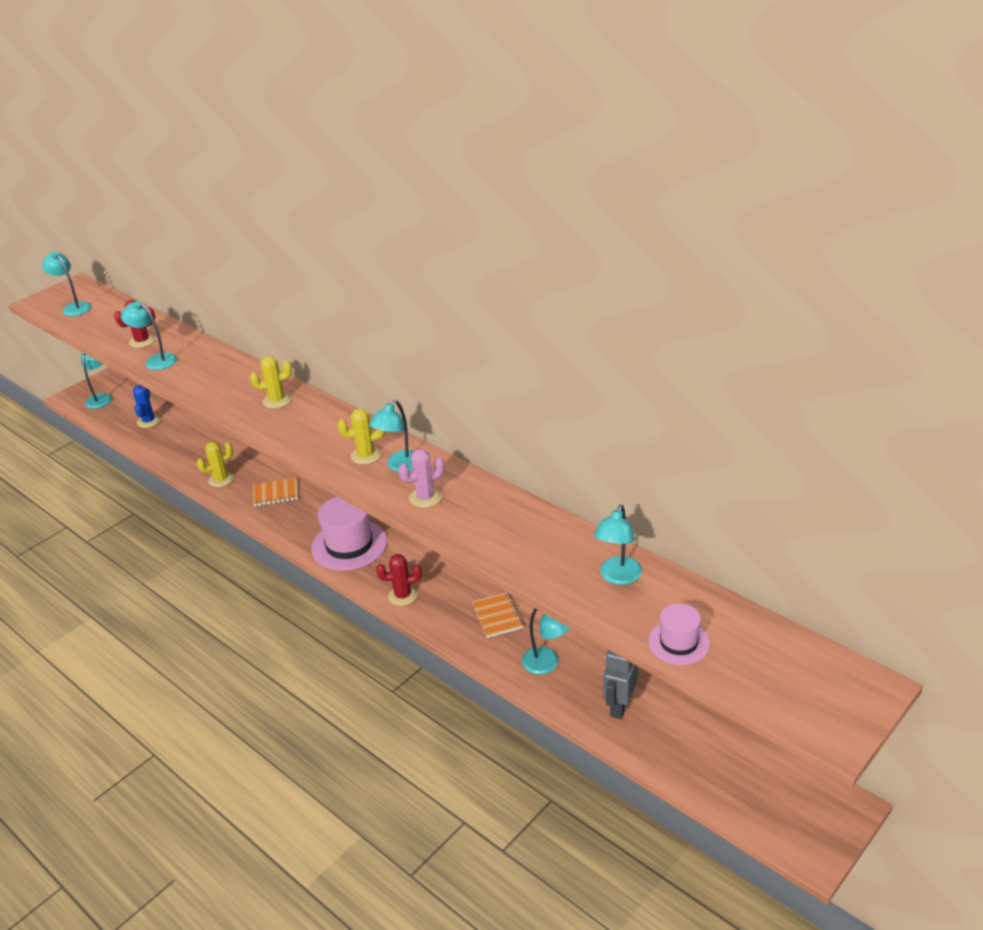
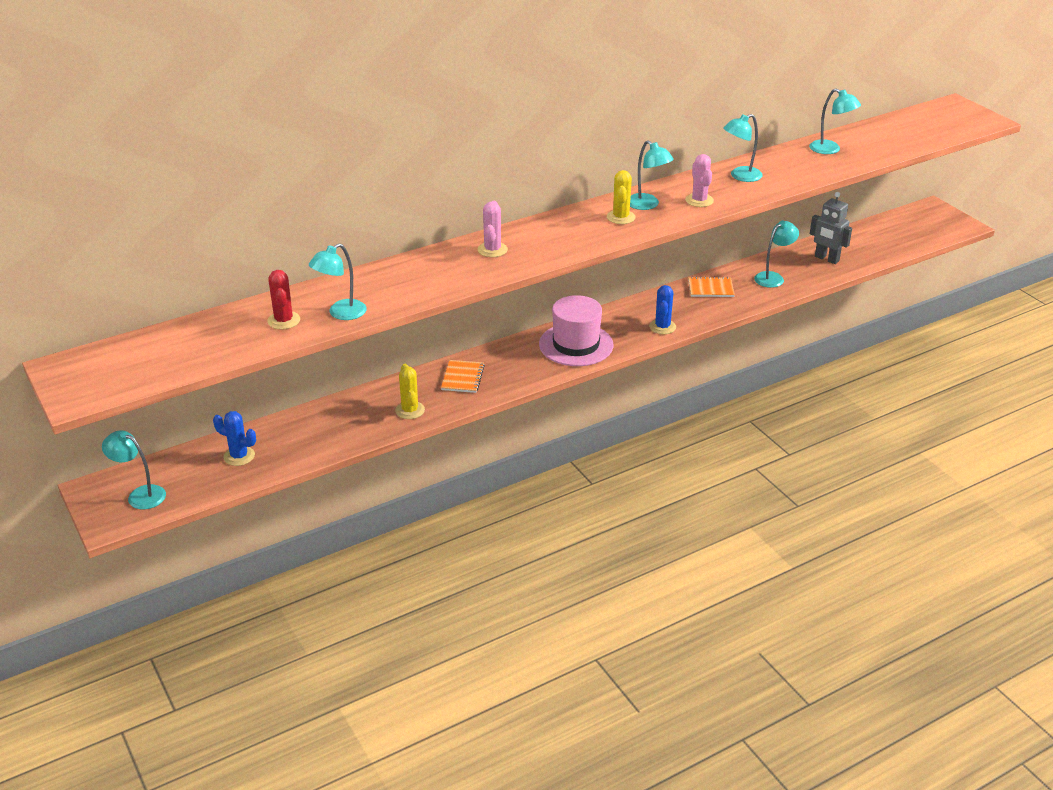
camera: 75 degrees left, 0 degrees up
(74, 307) = (130, 368): turquoise lamp -> turquoise lamp (740, 176)
(277, 400) = (492, 250): yellow cactus -> pink cactus
(403, 595) = (662, 327): red cactus -> blue cactus
(679, 642) = (901, 144): pink hat -> none

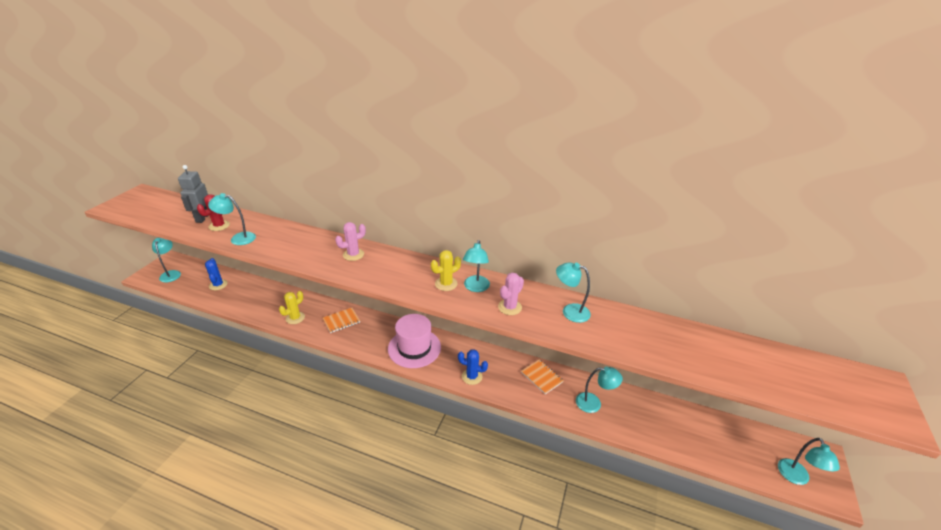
camera: 50 degrees right, 0 degrees up
(662, 327) = (472, 376): blue cactus -> blue cactus turned 45 degrees clockwise
(826, 259) = (656, 422): grey robot -> grey robot (203, 218)
(830, 150) = (678, 339): turquoise lamp -> turquoise lamp (796, 478)

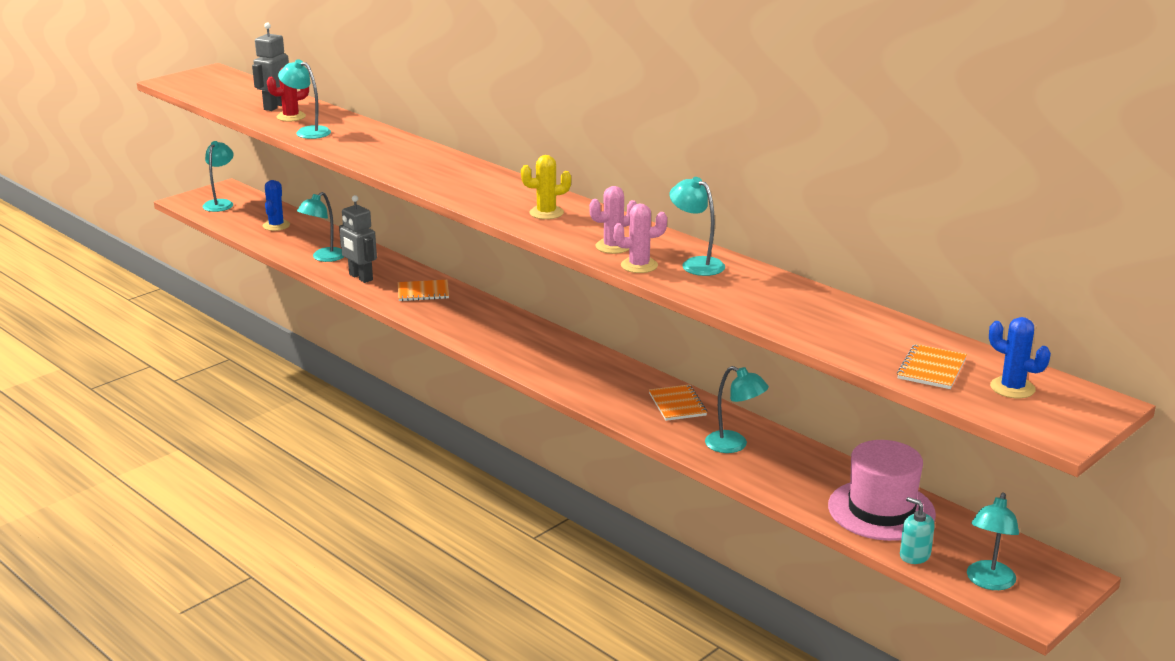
camera: 25 degrees right, 10 degrees down
(295, 318) = (360, 277): yellow cactus -> grey robot
(353, 254) = (445, 168): pink cactus -> pink cactus (639, 265)
(414, 348) = (508, 338): pink hat -> pink hat (881, 510)
(472, 376) = (569, 382): blue cactus -> blue cactus (1012, 388)
(475, 288) = (584, 223): turquoise lamp -> turquoise lamp (324, 258)
(747, 469) = (914, 555): none -> turquoise soap dispenser
(778, 378) = (931, 369): none -> orange notebook

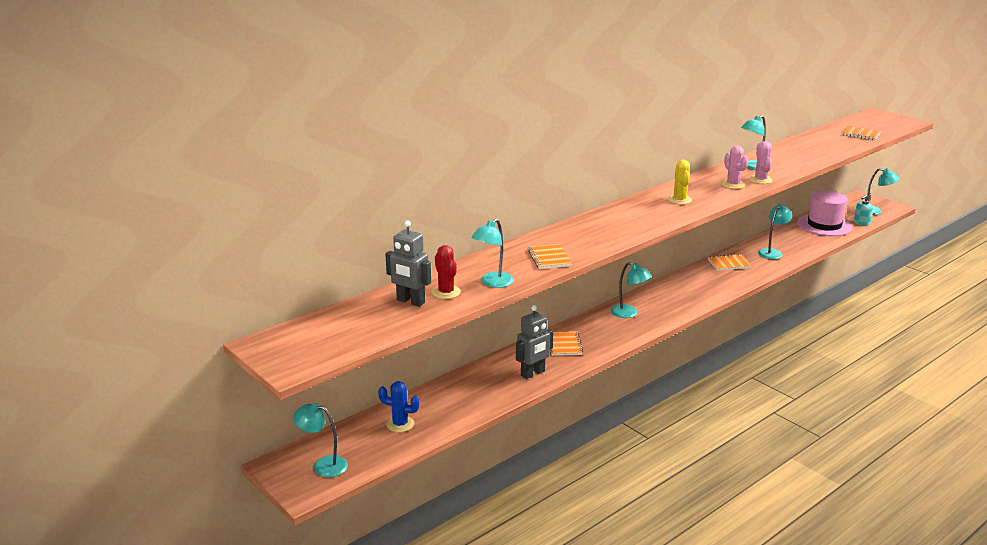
camera: 85 degrees left, 0 degrees up
(324, 258) = (487, 393): turquoise lamp -> turquoise lamp (629, 313)
(365, 151) = (549, 258): none -> orange notebook
(1012, 388) = (871, 124): blue cactus -> none

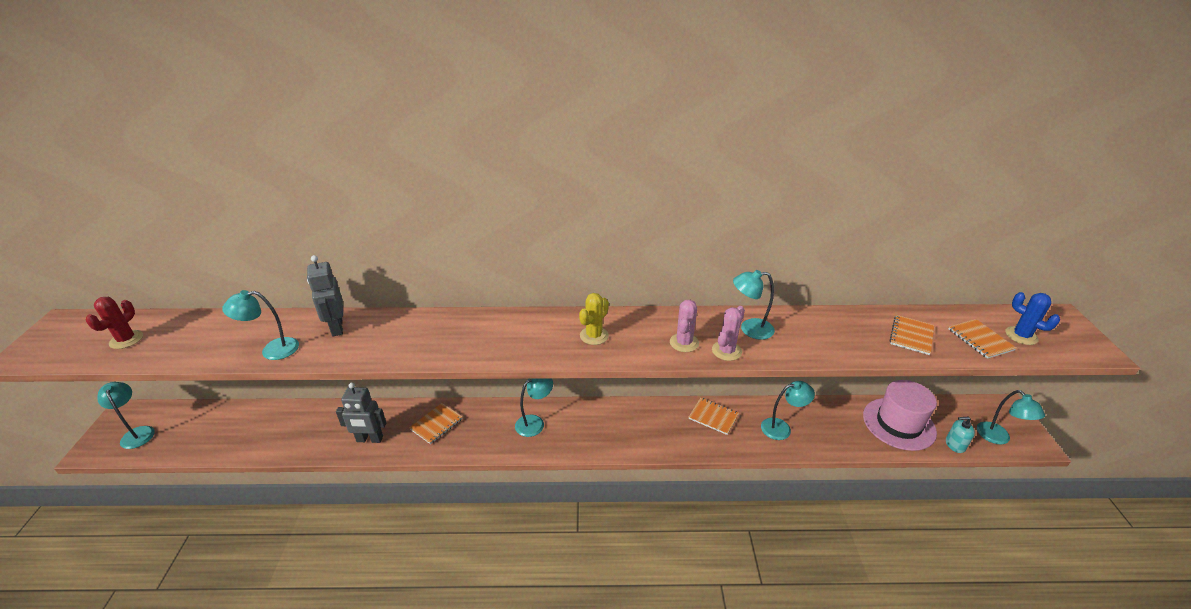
camera: 40 degrees right, 10 degrees up
(400, 424) = (225, 428): blue cactus -> blue cactus (1021, 336)
(410, 301) = (195, 335): grey robot -> grey robot (336, 327)
(446, 292) = (230, 340): red cactus -> red cactus (126, 340)
(549, 258) = (360, 346): orange notebook -> orange notebook (911, 336)
(629, 313) = (535, 422): turquoise lamp -> turquoise lamp turned 120 degrees counterclockwise

